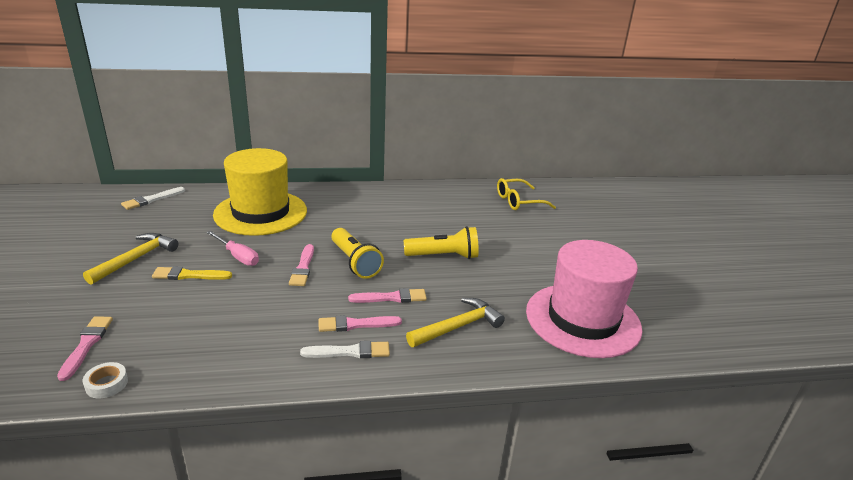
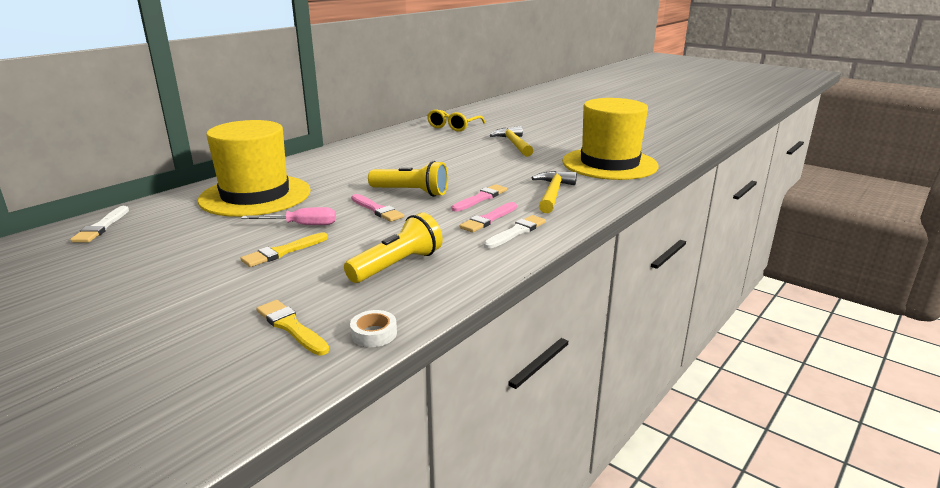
camera: 40 degrees left, 5 degrees down
(86, 344) = (291, 327): pink brush -> yellow brush
(136, 259) = (196, 265): yellow hammer -> yellow hammer (514, 144)
(444, 256) = (467, 167): yellow flashlight -> yellow flashlight (397, 265)
(582, 319) = (609, 164): pink hat -> yellow hat

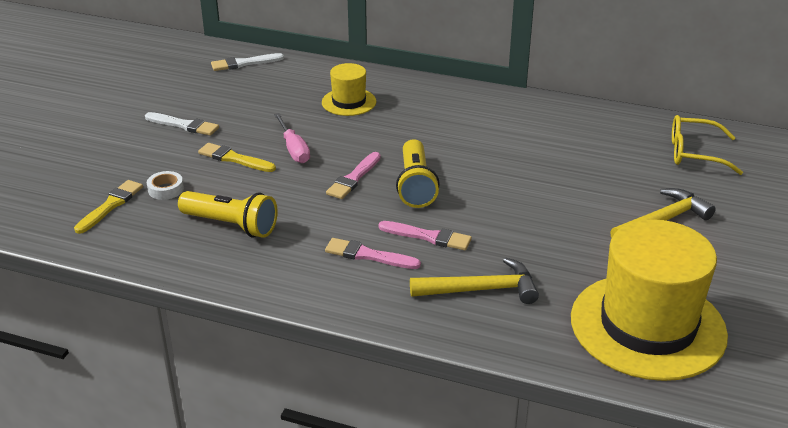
camera: 70 degrees right, 10 degrees up
(255, 195) = (349, 102): yellow hat -> yellow hat, size x0.49
(374, 333) = (109, 246): white tape -> white tape (165, 189)
(516, 232) = (343, 282): white brush -> white brush (184, 125)

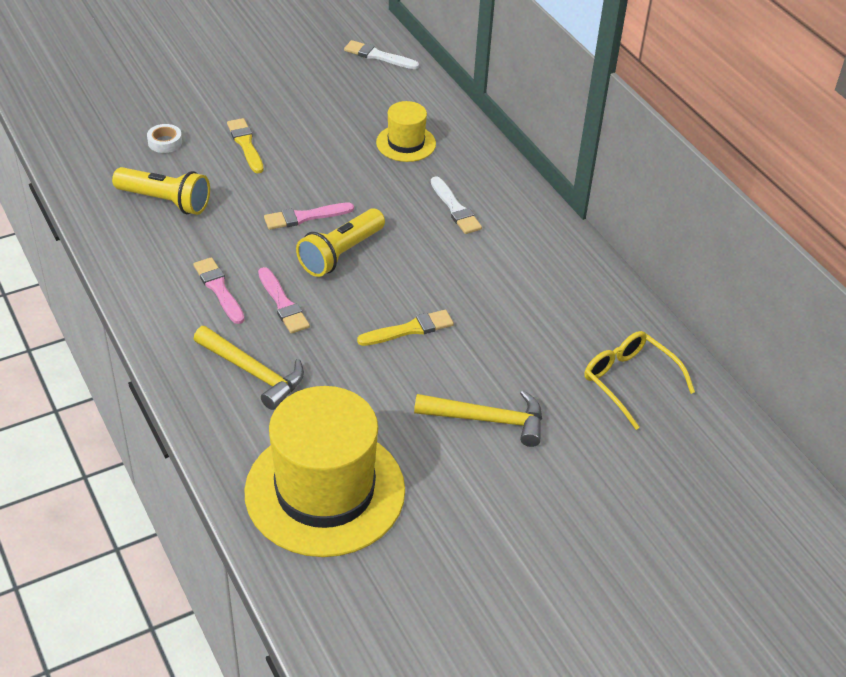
camera: 40 degrees right, 10 degrees up
(111, 205) = (114, 133): yellow brush -> yellow brush (409, 329)
(184, 125) = (252, 91): white brush -> white brush (455, 208)
(231, 225) = (165, 201): yellow flashlight -> yellow flashlight turned 45 degrees counterclockwise
(294, 149) = (299, 162): pink screwdriver -> none

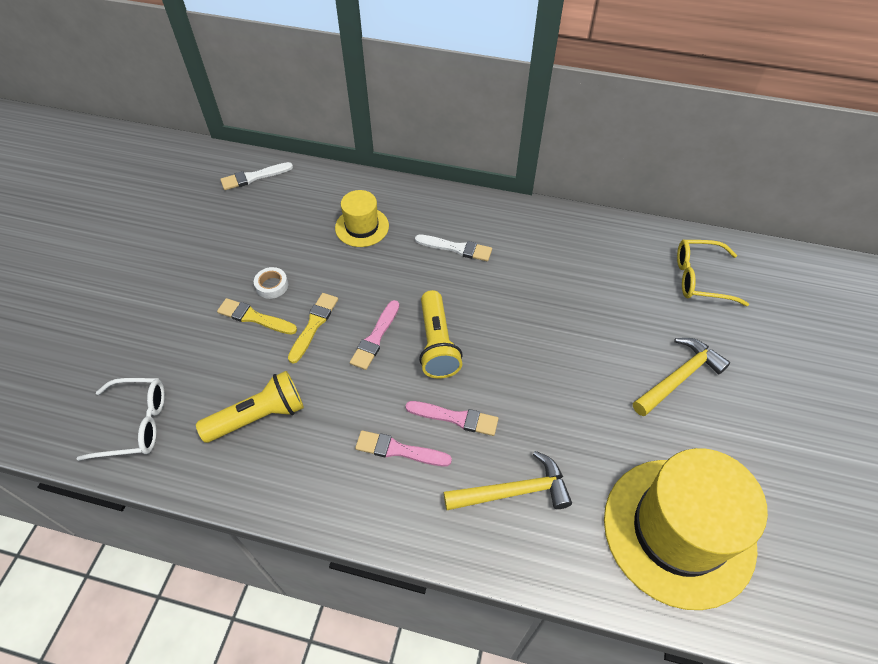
camera: 45 degrees left, 10 degrees up
(94, 149) = (136, 424): none -> white glasses
(165, 142) = (188, 368): white tape -> white tape (272, 285)
(409, 329) = (553, 359): yellow brush -> yellow brush (314, 325)

